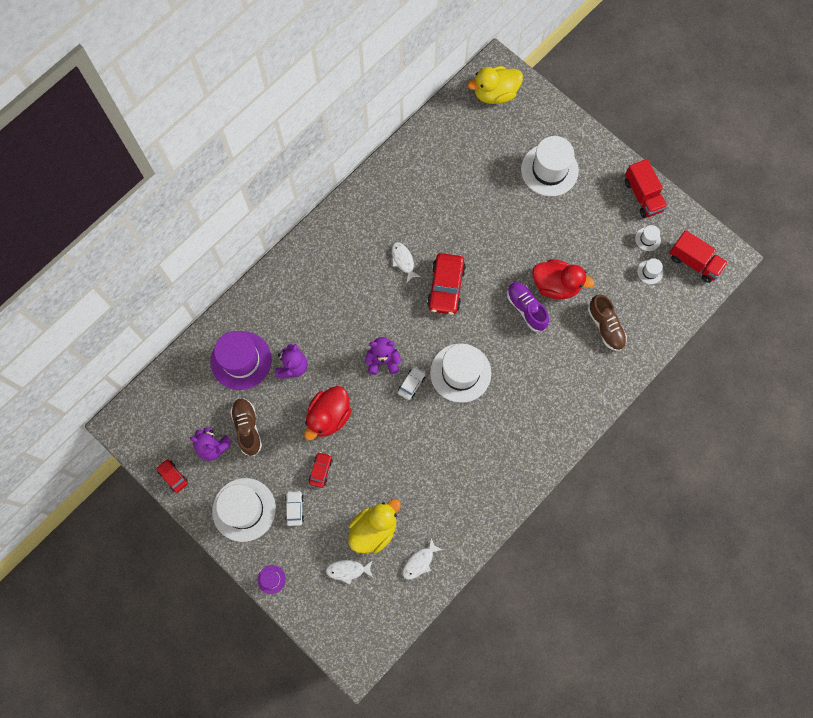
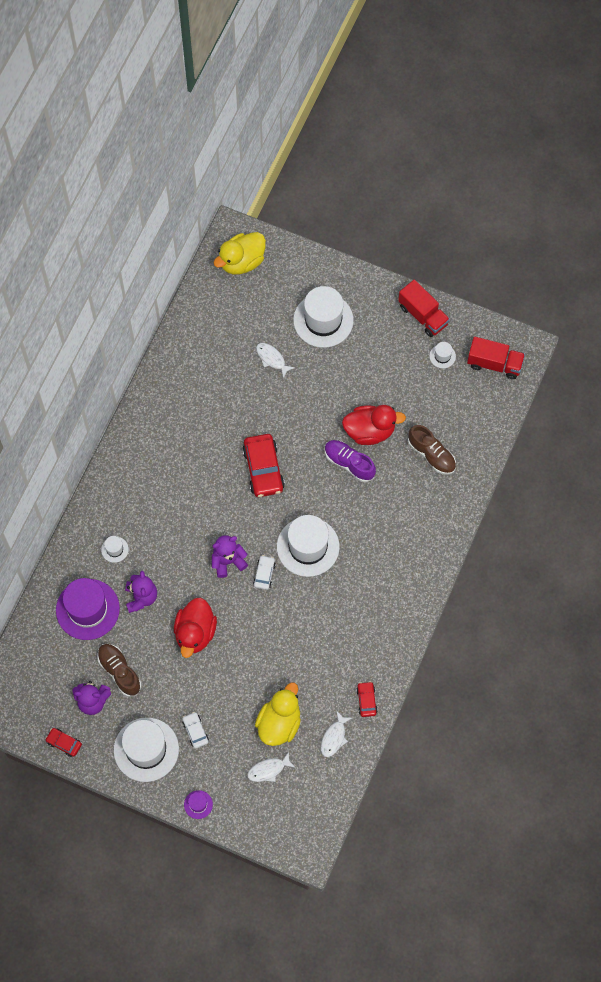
camera: 20 degrees left, 5 degrees down
(320, 470) = (207, 686): red car -> red car (366, 700)
(403, 261) = (212, 458): white fish -> white fish (272, 359)
(650, 272) = (455, 387): white hat -> white hat (114, 549)

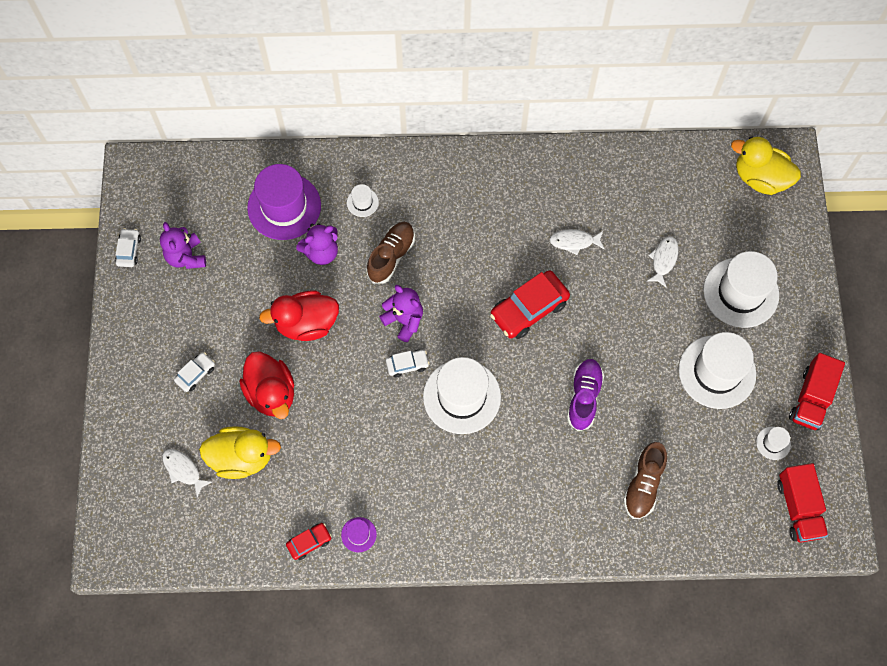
camera: 65 degrees right, 0 degrees up
(64, 743) = (129, 250): red car -> white car
(119, 671) = (229, 268): brown shoe -> brown shoe (391, 256)
(146, 749) = (155, 333): white hat -> white hat (717, 372)
(198, 804) = (115, 413): purple hat -> purple hat (358, 534)
(334, 737) = (250, 525): white fish -> white fish (574, 241)
(370, 431) = (635, 402): red duck -> red duck (271, 393)

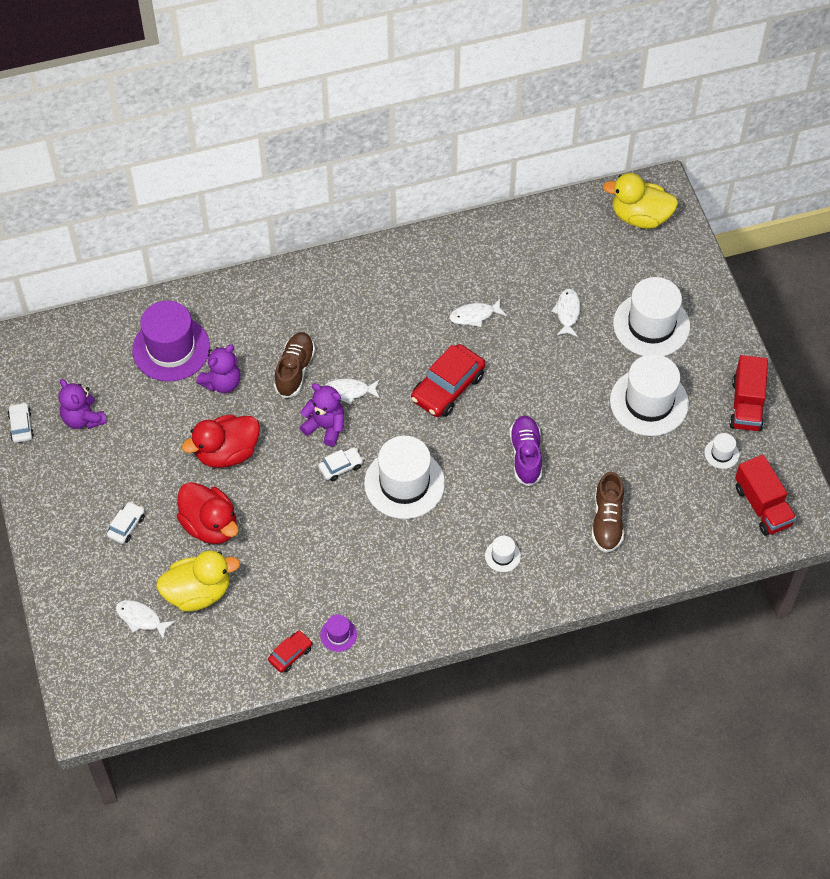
camera: 15 degrees left, 10 degrees down
(362, 202) = (250, 327): white hat -> white hat (502, 556)
(435, 290) = (349, 391): none -> white fish

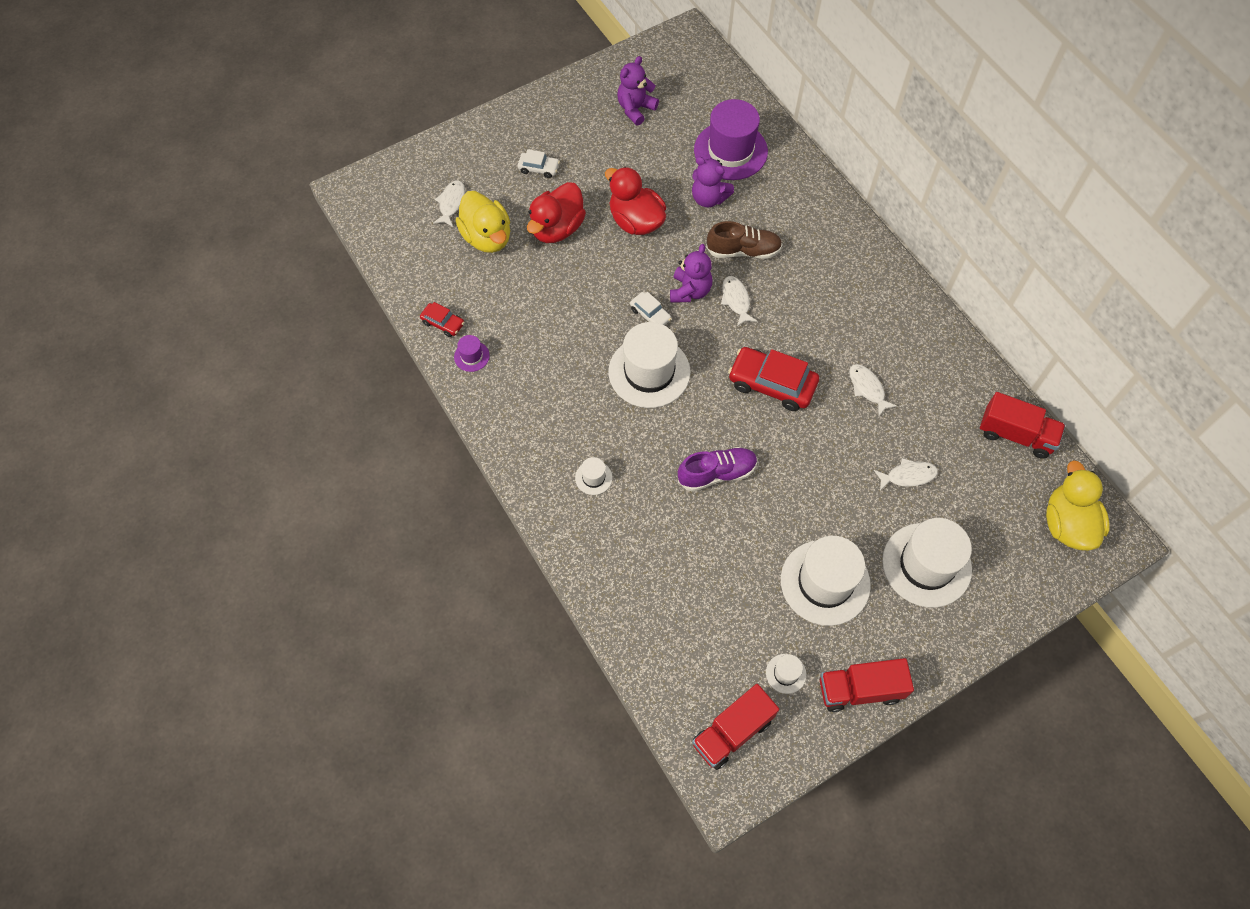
camera: 75 degrees right, 5 degrees up
(21, 426) = (614, 70): white car -> none
(550, 223) = (1015, 434): none -> red truck
(607, 521) = (663, 569): brown shoe -> none

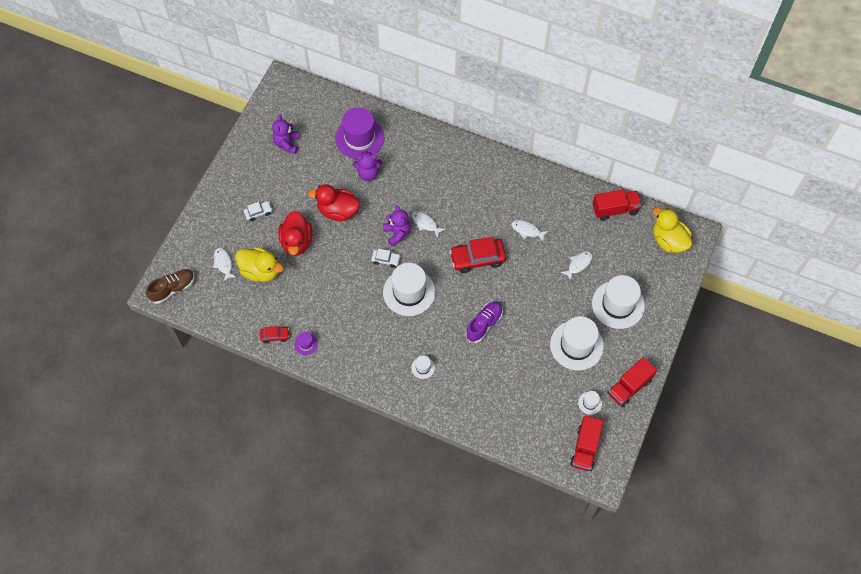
camera: 35 degrees left, 0 degrees up
(743, 251) = (409, 193): brown shoe -> brown shoe (173, 289)

